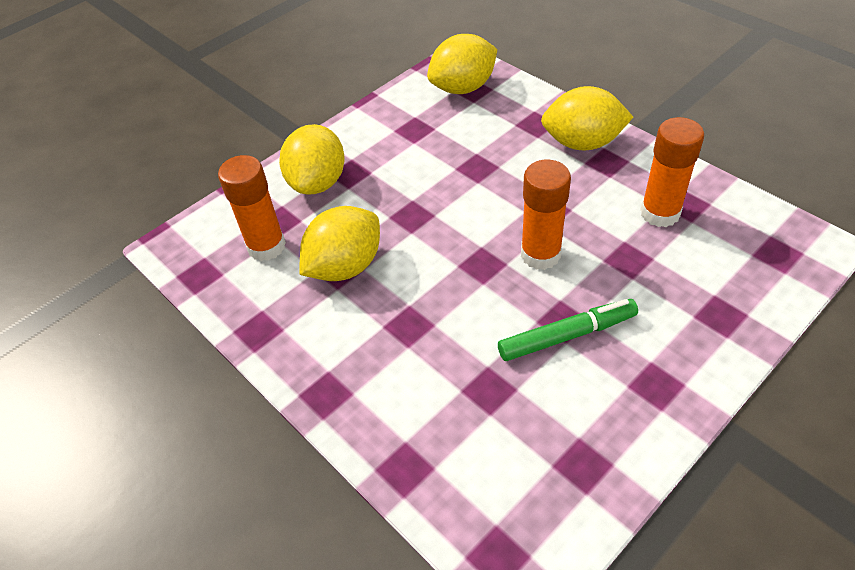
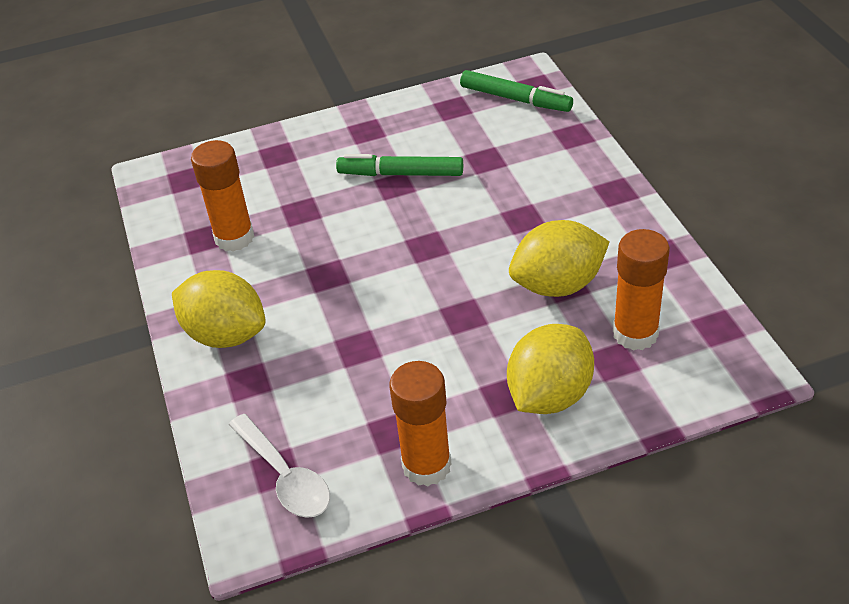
camera: 155 degrees left, 5 degrees down
(463, 88) = (285, 477): yellow lemon -> white spoon
(510, 512) = (515, 99): none -> green marker
(540, 254) = (369, 237): orange glue stick -> orange glue stick (426, 465)

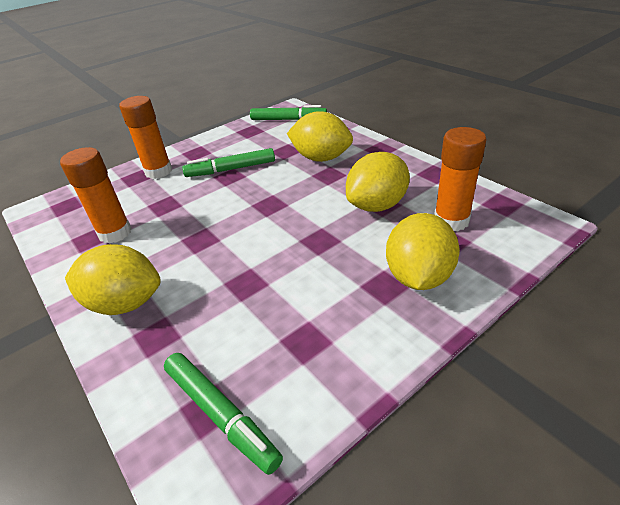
camera: 20 degrees left, 5 degrees down
(285, 477) = (221, 414): white spoon -> green marker
(426, 465) = (351, 361): orange glue stick -> orange glue stick (158, 171)
(526, 186) = (321, 158): none -> yellow lemon

